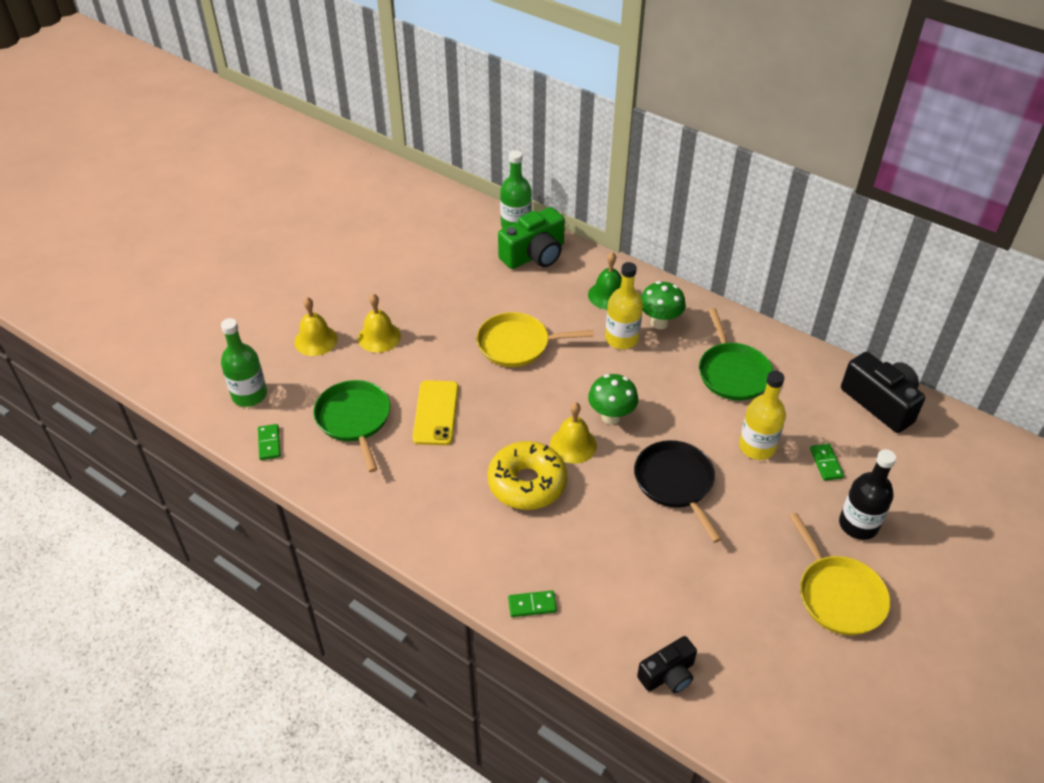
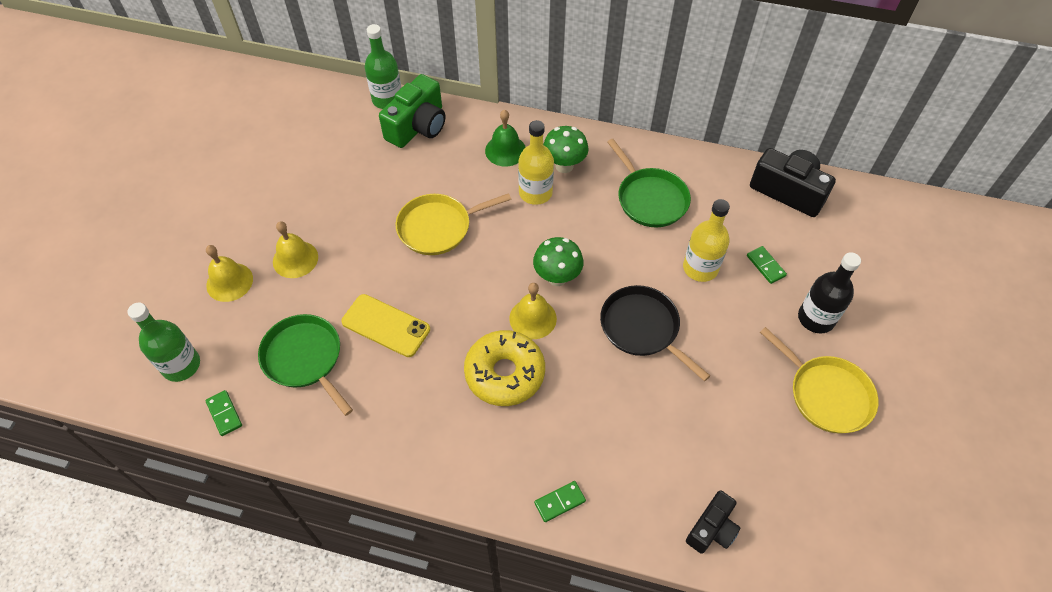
camera: 20 degrees left, 10 degrees up
(436, 413) = (386, 325): yellow phone -> yellow phone turned 45 degrees counterclockwise

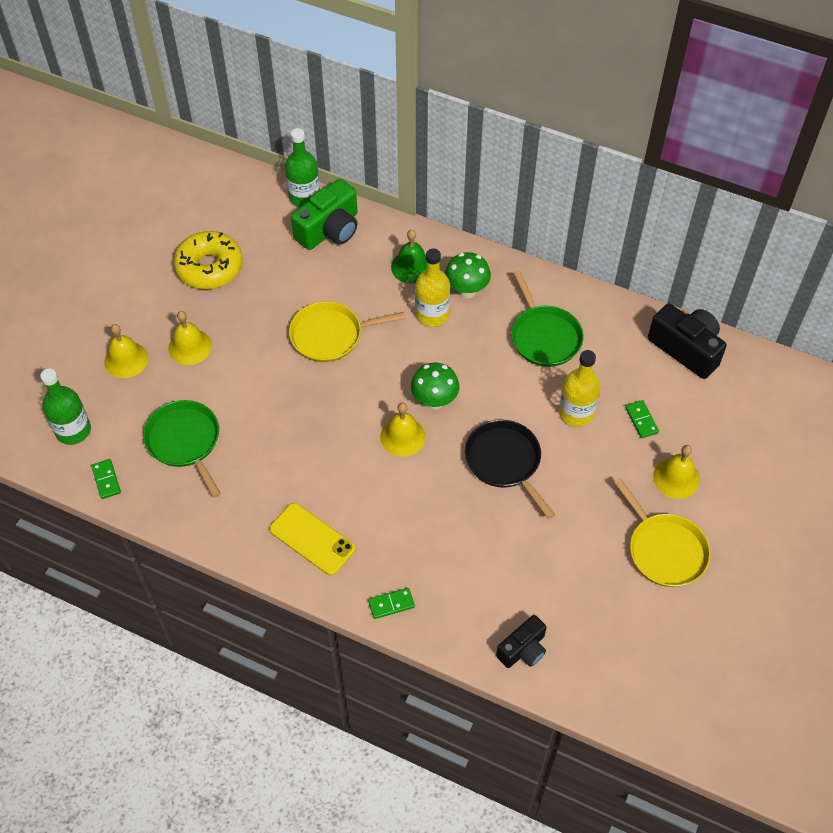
camera: 10 degrees right, 0 degrees up
(386, 325) = (264, 422): yellow phone -> yellow phone (312, 539)
(504, 373) = (365, 483): yellow donut -> yellow donut (209, 267)
(816, 318) = (676, 478): black bottle -> yellow bell

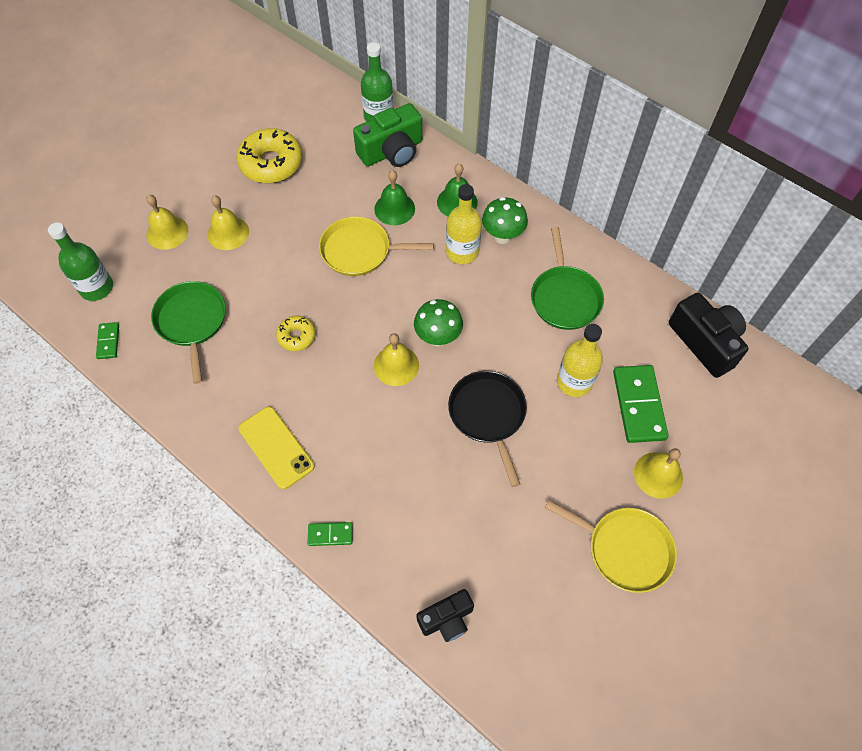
camera: 15 degrees right, 5 degrees up
(296, 431) = (296, 336): none -> yellow donut
(351, 286) = (394, 208): none -> green bell
(641, 420) = (639, 405): green domino -> green domino, size x1.97
(664, 550) = (624, 549): yellow pan -> yellow pan turned 45 degrees counterclockwise

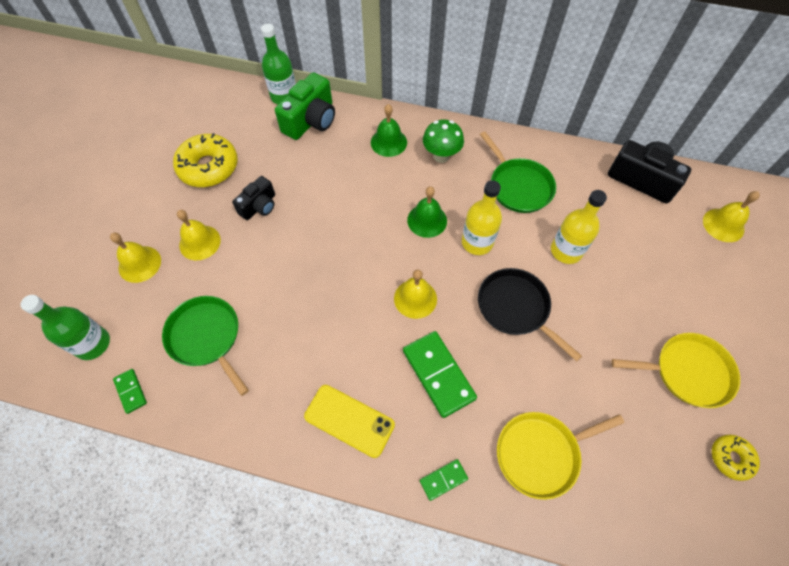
camera: 25 degrees left, 0 degrees up
(296, 336) = (313, 310): yellow donut -> yellow donut (730, 458)
(360, 251) = (329, 212): yellow pan -> yellow pan (541, 453)
(394, 208) = (339, 166): green bell -> green bell (427, 220)
(438, 337) = (437, 260): green mushroom -> none
(447, 619) = (588, 507): black camera -> black camera (259, 206)
(462, 252) = (416, 181): yellow bottle -> yellow bottle (477, 242)
(639, 405) = (625, 249): green domino -> green domino (438, 374)
(658, 475) = (674, 298): yellow bell -> yellow bell (723, 225)

